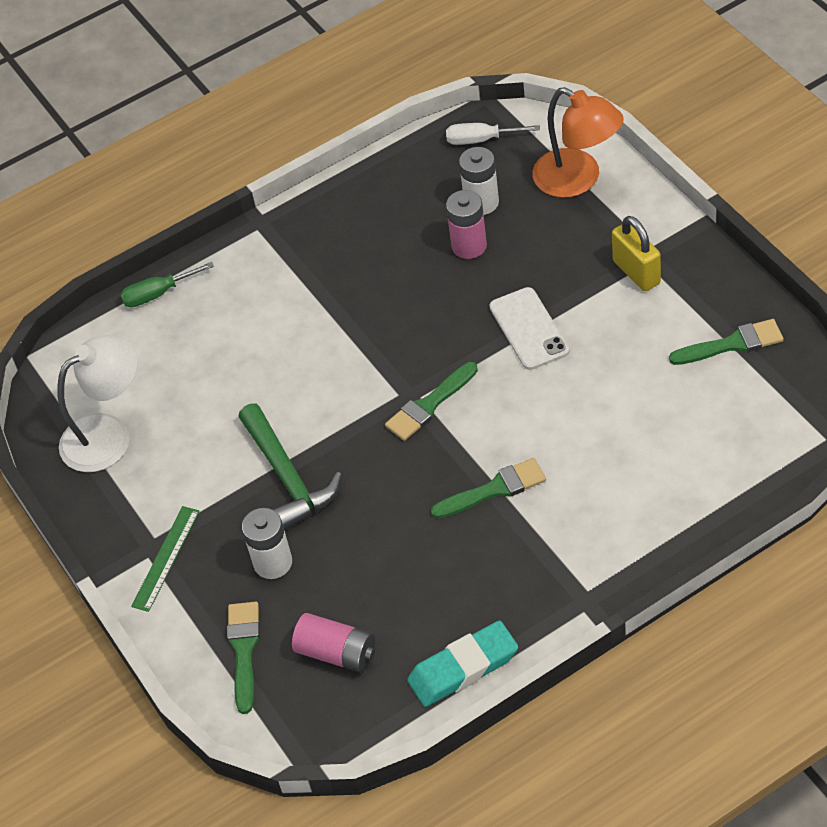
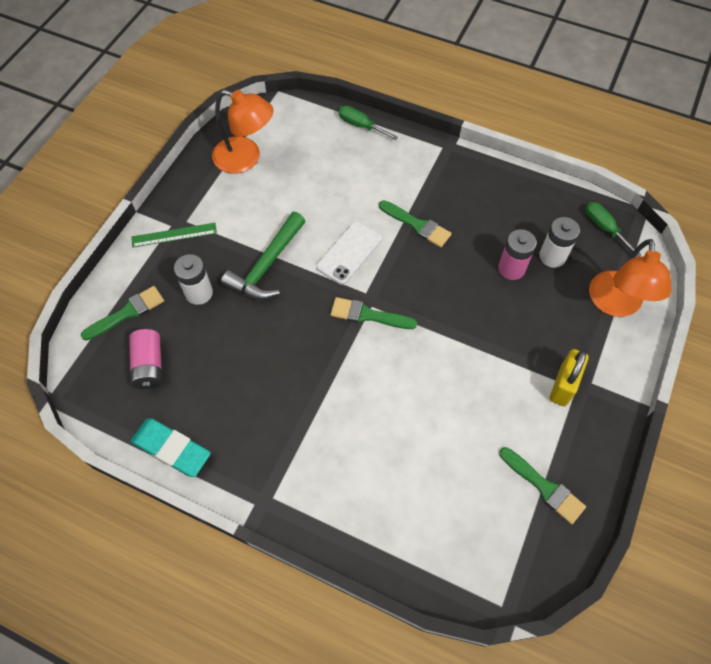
camera: 50 degrees right, 10 degrees up
(109, 435) = (246, 158): white lamp -> orange lamp
(481, 140) = (604, 228): white screwdriver -> green screwdriver
(494, 489) = (323, 391): green brush -> green brush (417, 225)
(528, 329) = (467, 342): white phone -> white phone (349, 252)

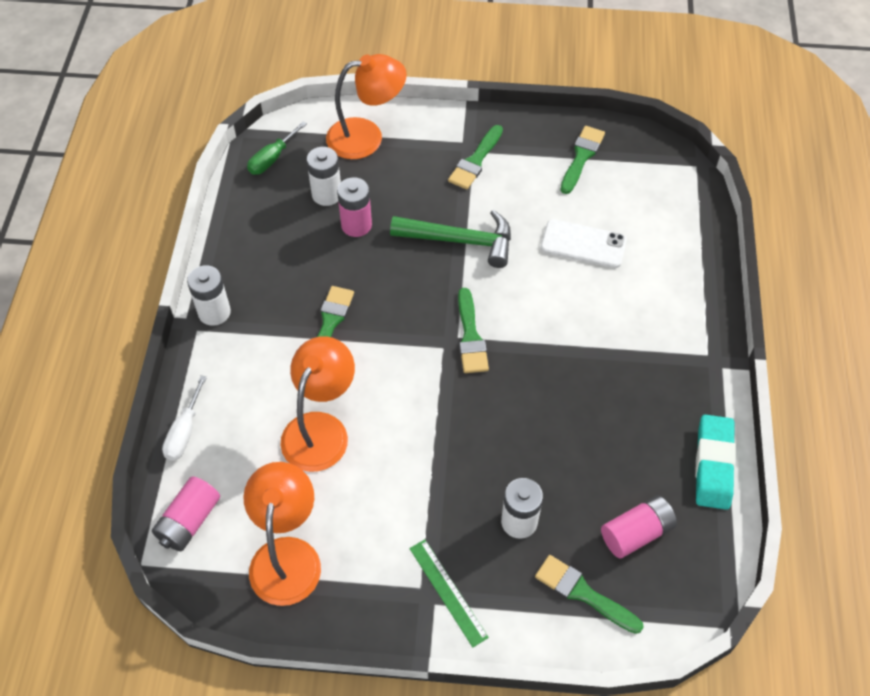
camera: 110 degrees left, 5 degrees down
(267, 265) = (449, 461): green hammer -> green hammer (460, 241)
(294, 117) = (189, 521): none -> pink battery
(329, 198) = (321, 429): none -> orange lamp
(349, 252) = (395, 380): white phone -> white phone (583, 244)
(360, 125) = (184, 432): green screwdriver -> white screwdriver
(454, 159) = (214, 312): none -> white battery
(563, 385) = (475, 161): yellow padlock -> green brush

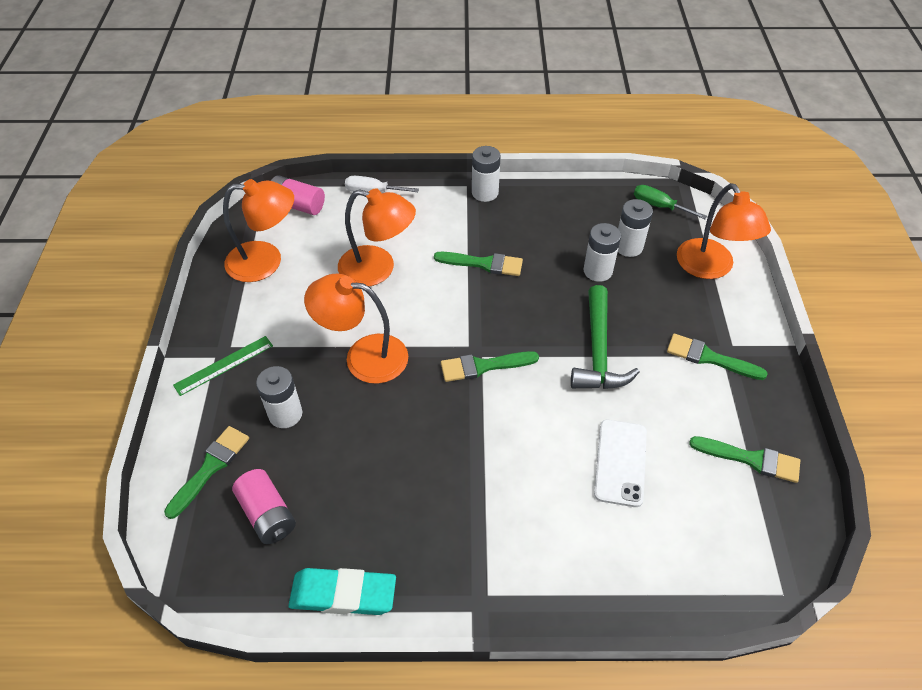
camera: 85 degrees right, 5 degrees down
(356, 225) = (597, 271): pink battery -> white battery
(448, 445) = (363, 356): none -> orange lamp

